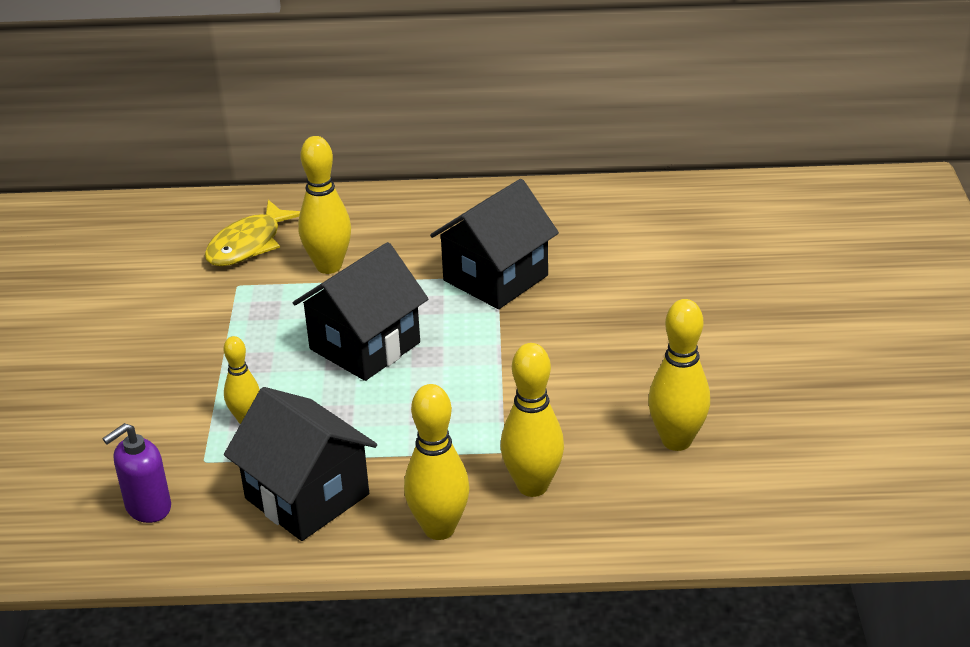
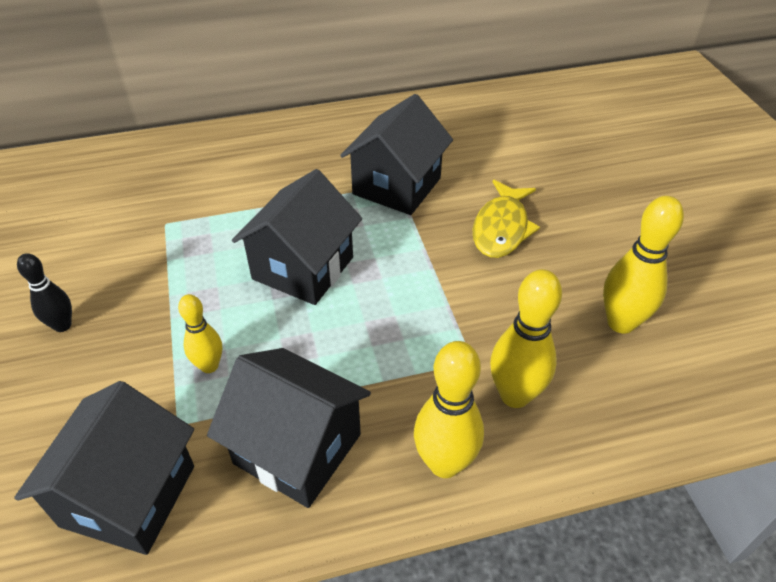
camera: 15 degrees left, 10 degrees up
(117, 365) = (62, 325): none -> black bowling pin
(148, 507) = (128, 495): purple soap dispenser -> black house
(249, 244) = (166, 182): yellow fish -> yellow fish (501, 228)
(329, 266) = (245, 194): yellow bowling pin -> none

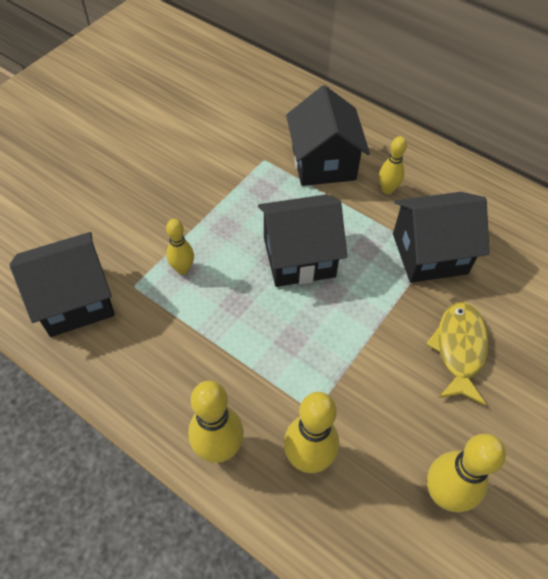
camera: 50 degrees right, 10 degrees up
(62, 325) = (150, 179): black bowling pin -> none
(297, 449) = (165, 358): black house -> black house (323, 163)
(305, 168) = (387, 189): none -> yellow bowling pin
(501, 228) = (459, 349): yellow fish -> yellow fish turned 120 degrees clockwise

